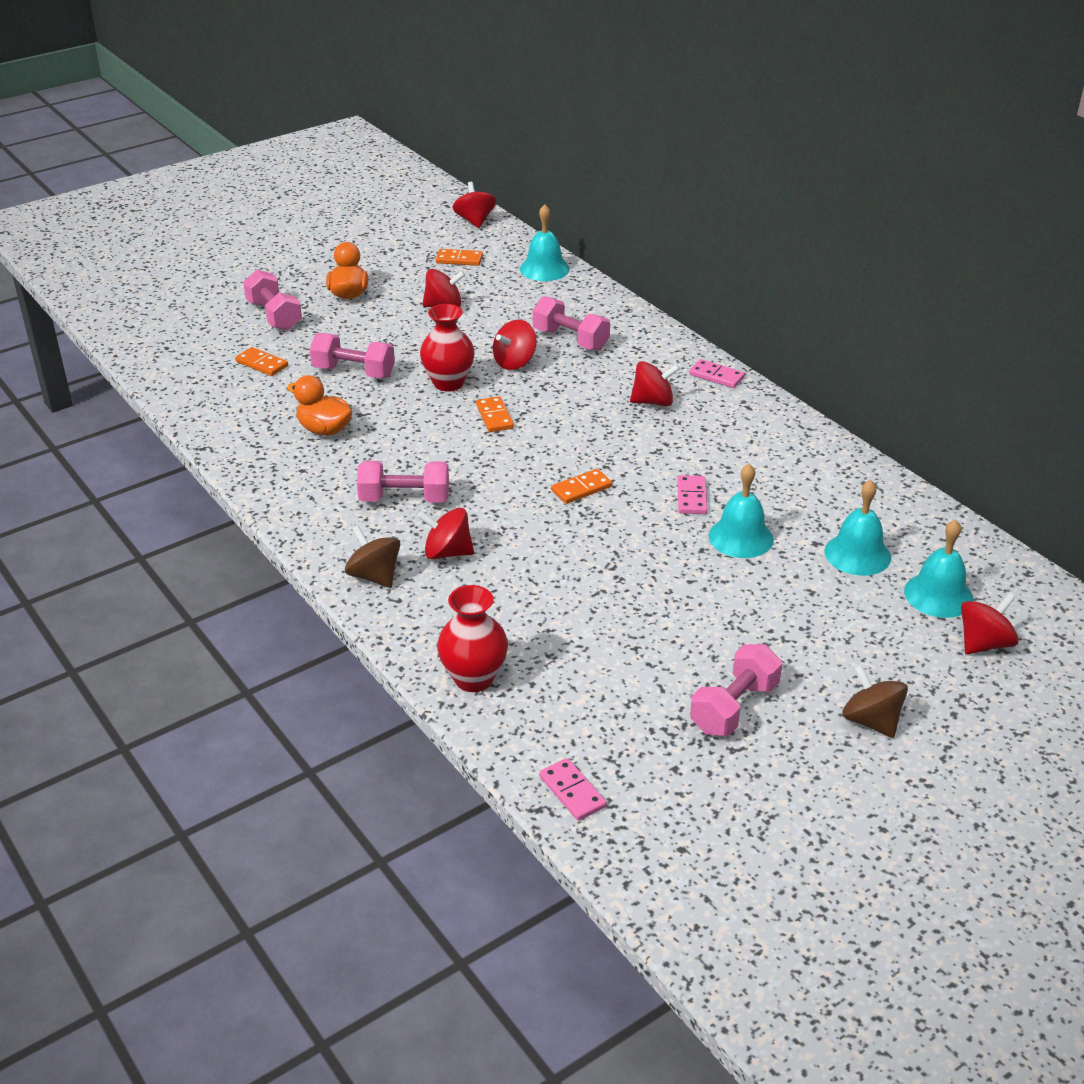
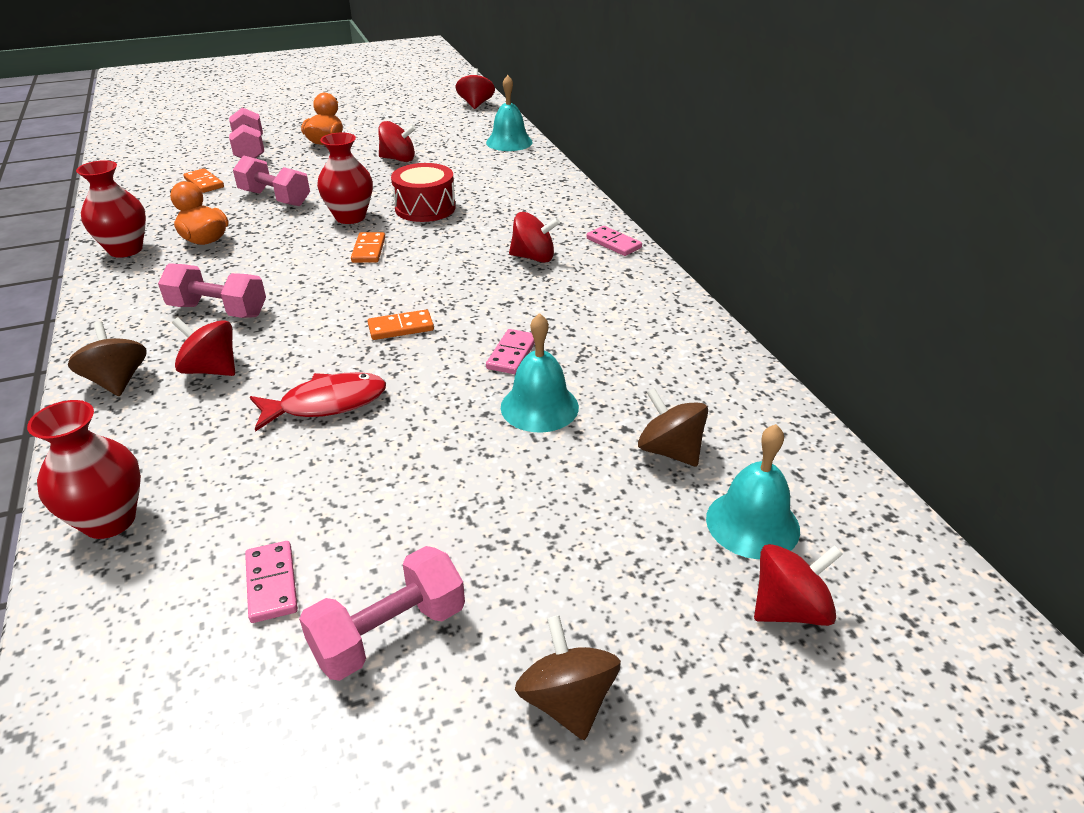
camera: 15 degrees right, 0 degrees up
(254, 452) = (125, 250): none -> red vase
(459, 259) = (440, 128): orange domino -> none
(515, 362) = (425, 208): red spinning top -> red drum
(569, 564) = (326, 404): none -> red fish
(570, 339) = (491, 196): pink dumbbell -> none
(572, 792) = (83, 718): pink domino -> pink domino (271, 584)
(857, 554) = (670, 451): turquoise bell -> brown spinning top

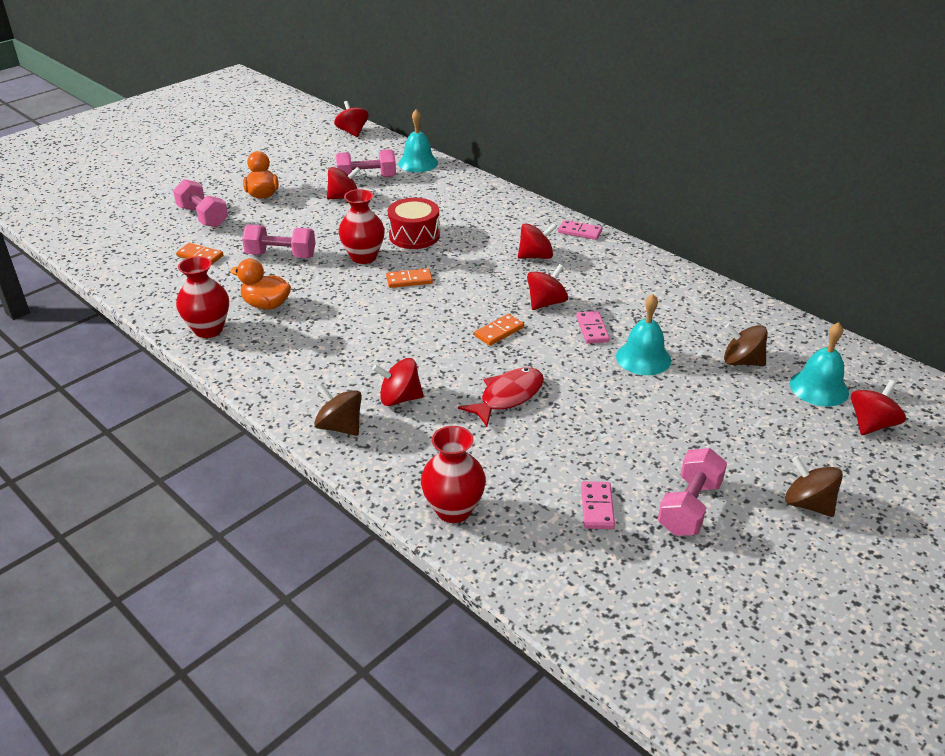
camera: 25 degrees left, 0 degrees up
(218, 310) = (350, 356): pink dumbbell -> pink dumbbell (366, 178)
(271, 584) = (597, 507): pink domino -> pink domino turned 45 degrees clockwise
(368, 250) = (409, 280): orange domino -> orange domino turned 75 degrees counterclockwise
(490, 310) = (546, 303): none -> red spinning top

